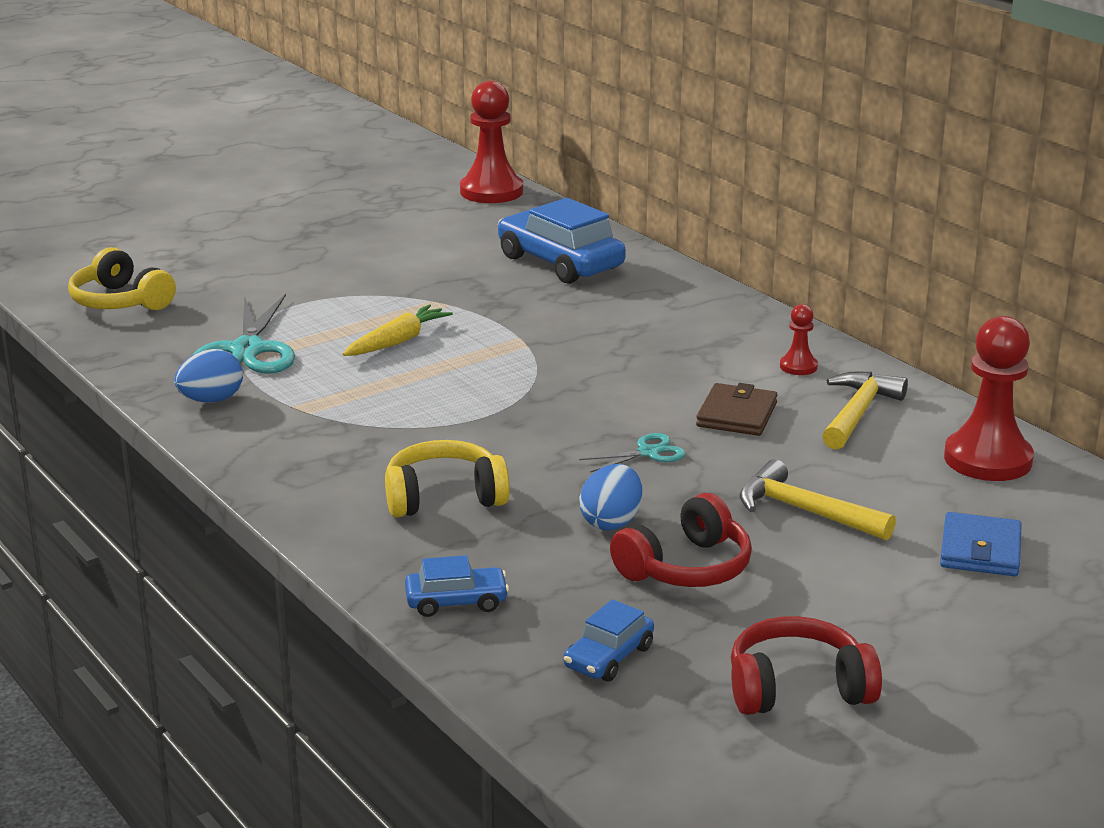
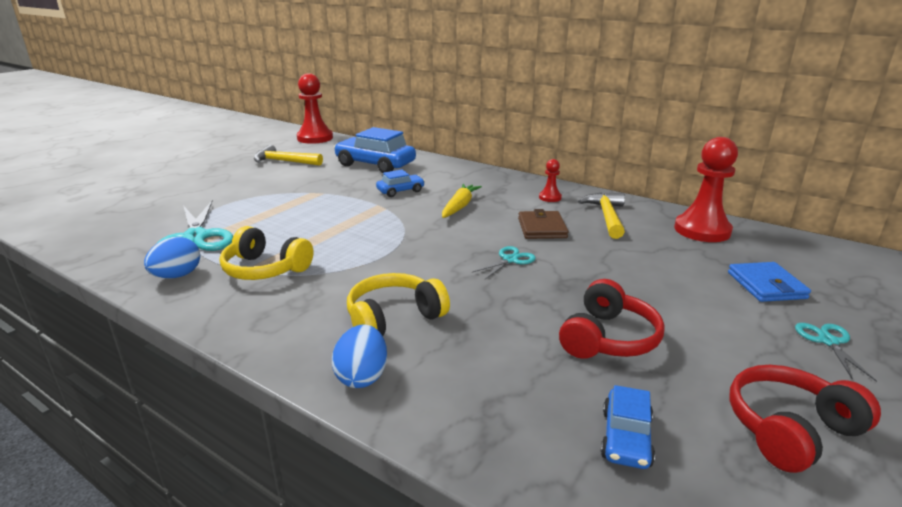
camera: 20 degrees left, 0 degrees up
(121, 301) = (90, 220): yellow headphones -> yellow headphones (265, 269)
(397, 341) = (300, 217): yellow carrot -> yellow carrot (459, 206)
(456, 601) = (462, 412): blue car -> blue car (400, 191)
(611, 522) = (527, 313): blue egg -> blue egg (362, 376)
(805, 511) = (640, 280): yellow hammer -> yellow hammer (284, 161)
(970, 625) = (828, 341): none -> turquoise scissors

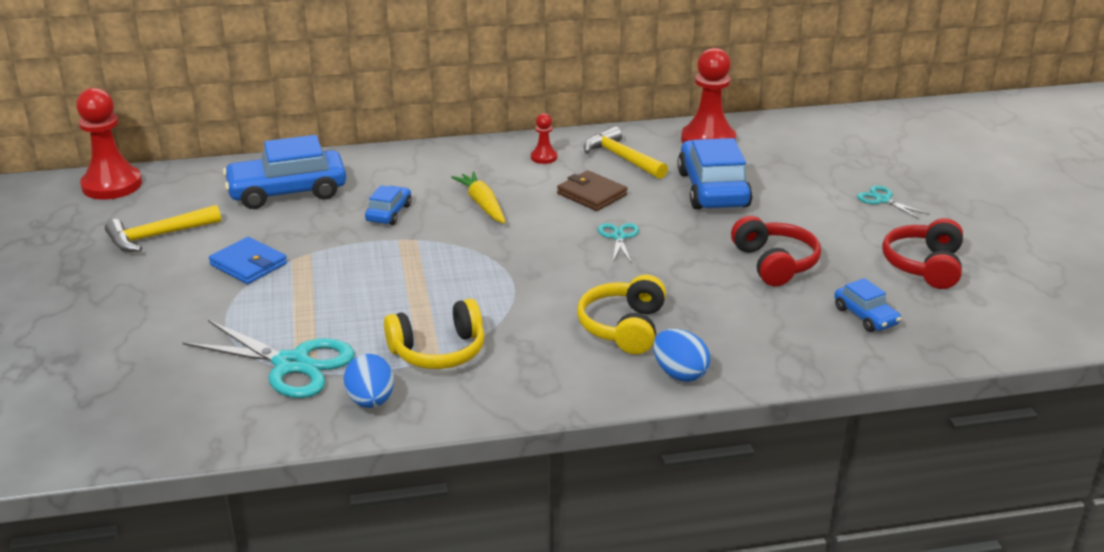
camera: 45 degrees left, 5 degrees up
(647, 261) = (712, 189): none -> blue car
(766, 285) = (806, 173): blue wallet -> blue wallet (248, 264)

